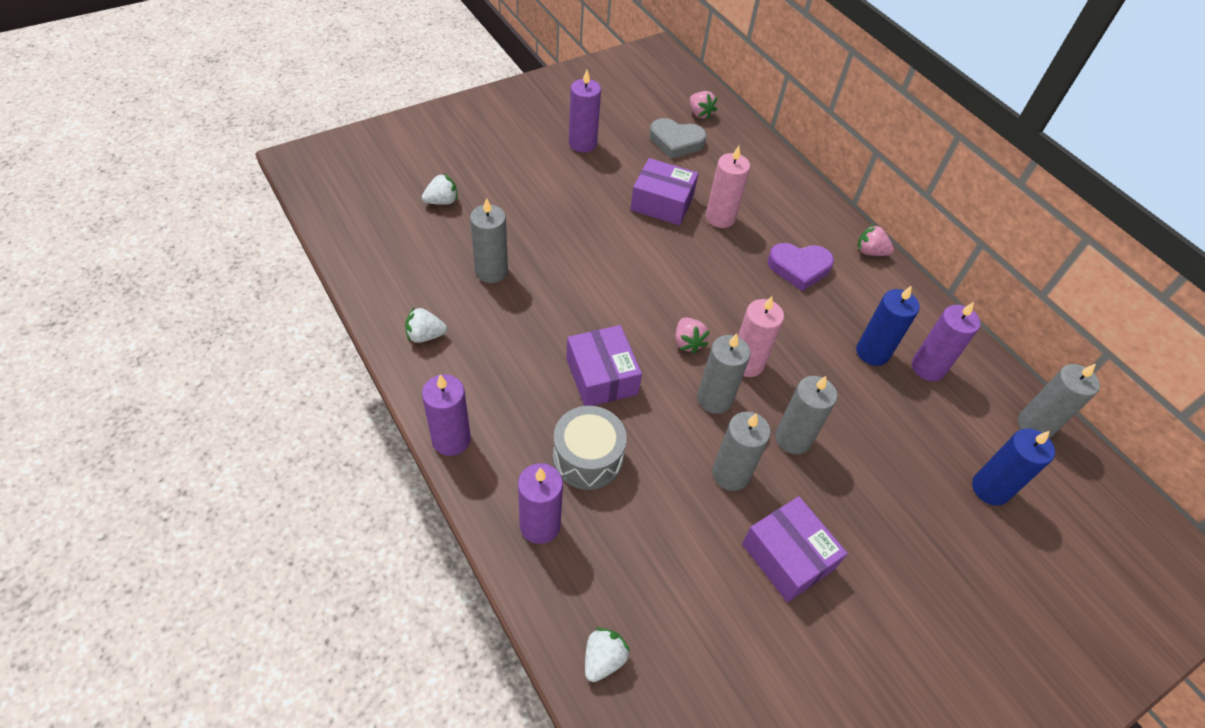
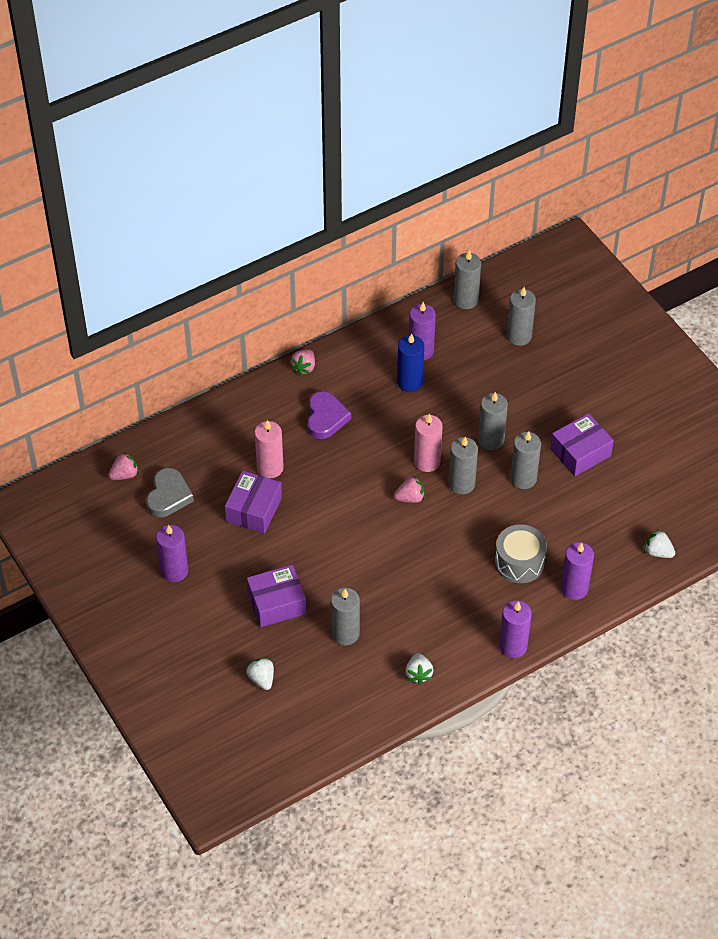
camera: 85 degrees left, 0 degrees up
(601, 376) = (447, 554): purple box -> purple box (277, 603)
(990, 489) = (519, 336): blue candle -> grey candle

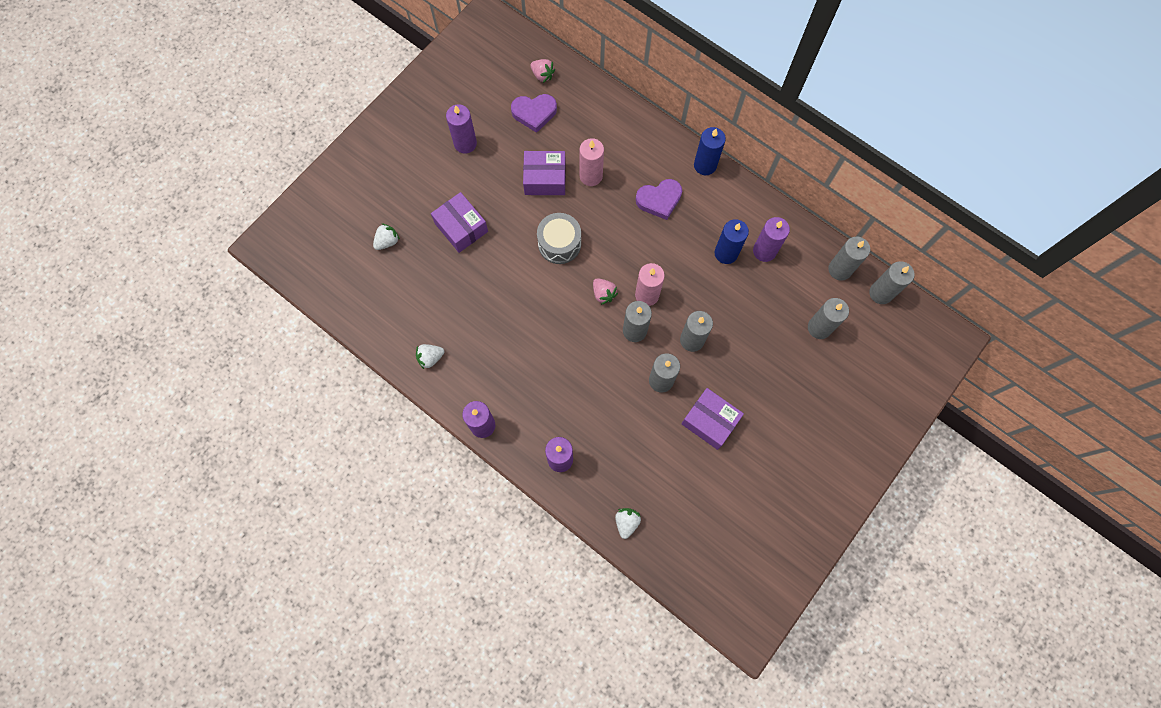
camera: 70 degrees right, 20 degrees up
(168, 496) = (534, 113): grey heart -> purple heart
(304, 367) = (705, 165): pink strawberry -> blue candle
(345, 633) = (450, 288): grey candle -> grey candle (881, 293)
(519, 562) = (571, 404): grey drum -> grey drum (559, 244)

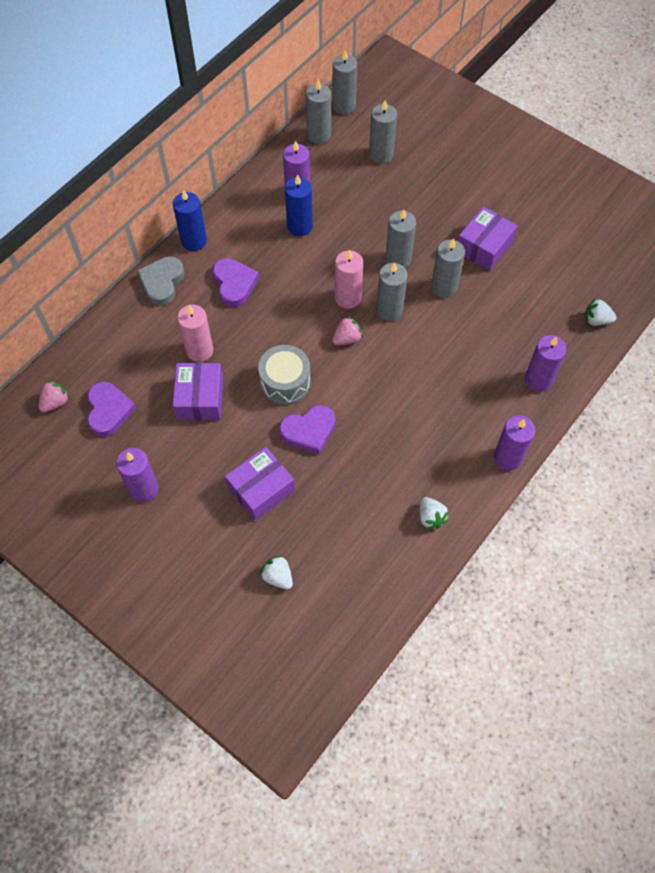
camera: 90 degrees left, 10 degrees down
(512, 263) = (308, 431): none -> purple heart
(659, 143) = (162, 282): none -> grey heart

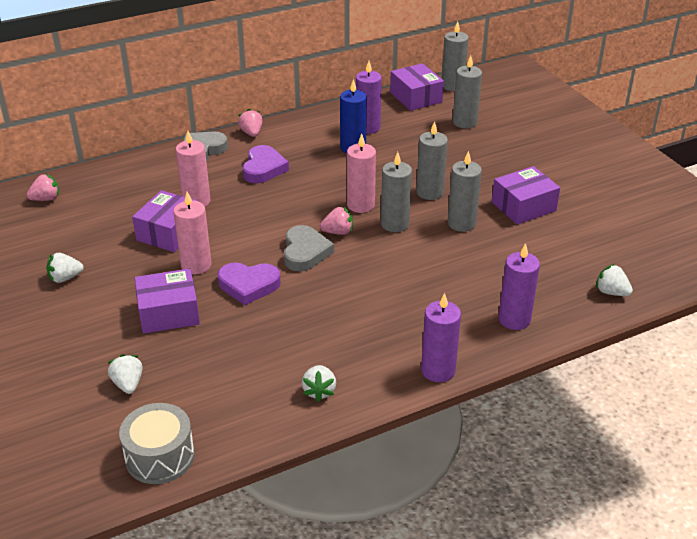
camera: 25 degrees right, 25 degrees down
(109, 411) = (84, 217): purple heart -> none
(144, 489) = (65, 278): purple candle -> white strawberry
(194, 241) = (251, 133): blue candle -> pink strawberry
(249, 427) = (196, 265): none -> pink candle
(285, 382) = (255, 245): grey drum -> grey drum (160, 456)
(319, 135) = (416, 97): grey candle -> purple box
(333, 373) = (305, 252): none -> grey heart

